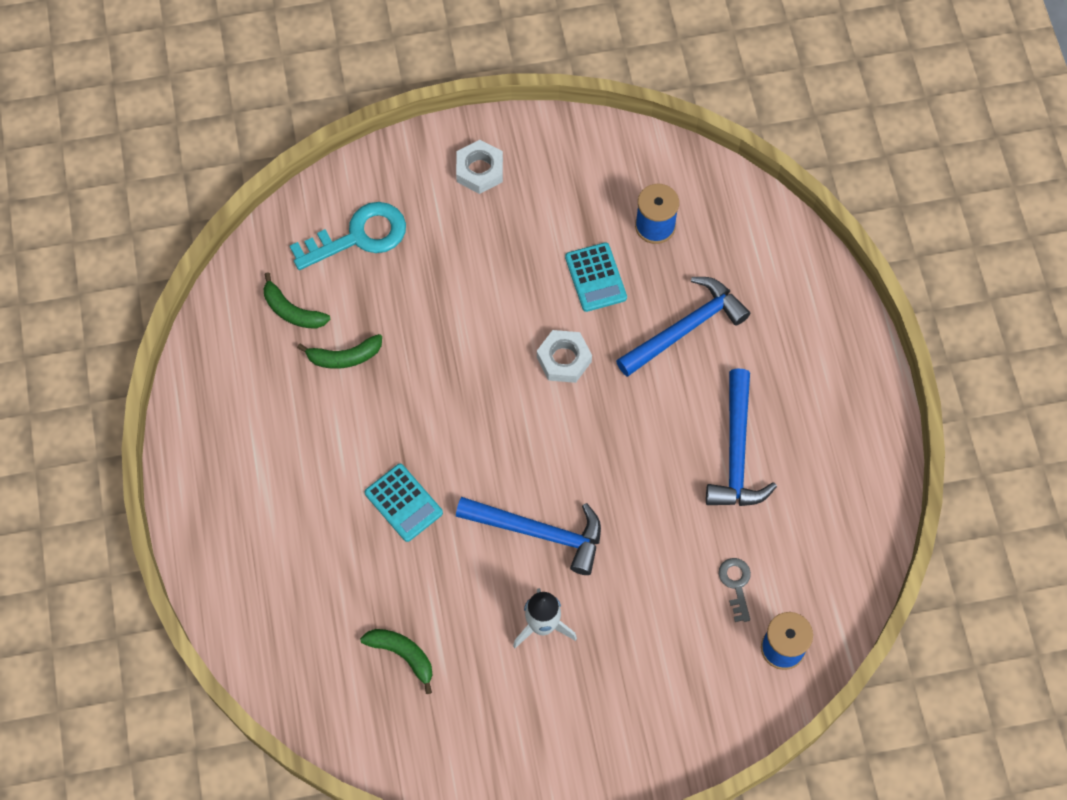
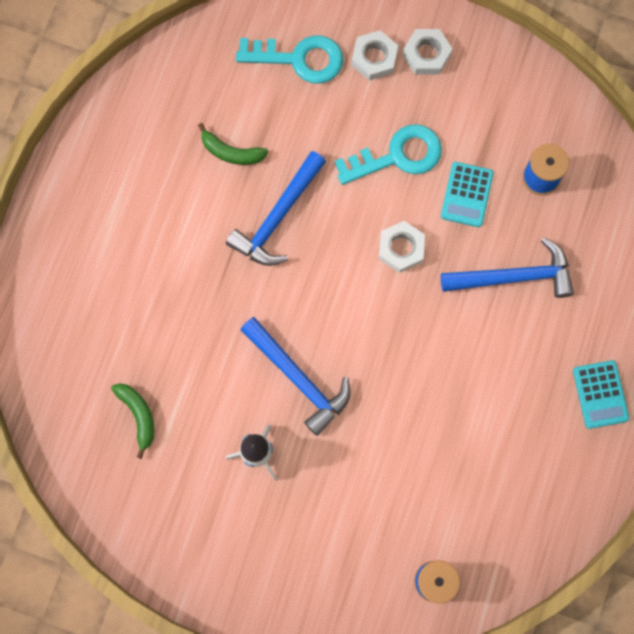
camera: 30 degrees right, 10 degrees up
(292, 310) = (213, 92): green banana -> none
(403, 503) = (208, 295): turquoise calculator -> turquoise calculator (600, 394)
(431, 199) = (374, 58): none -> white nut
(509, 276) = (398, 155): none -> turquoise key
(736, 584) = (428, 508): grey key -> none
(737, 452) = (493, 402): blue hammer -> blue hammer (278, 217)

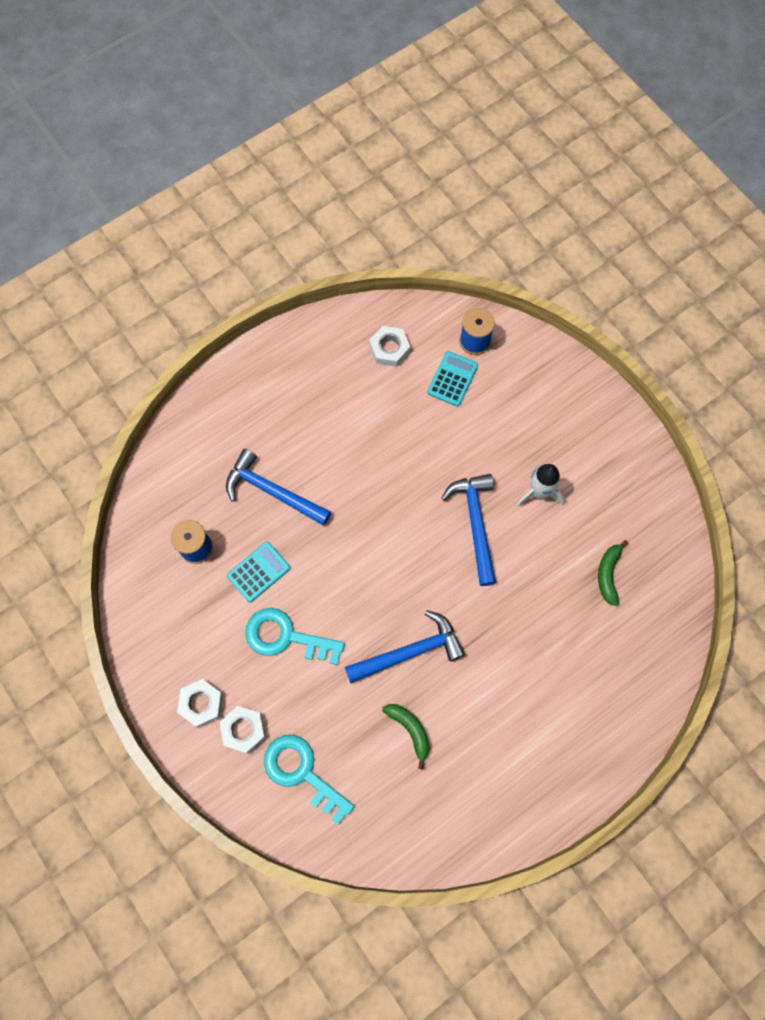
camera: 145 degrees left, 5 degrees down
(401, 249) = (336, 565): white nut -> white nut (389, 349)
(600, 394) = (278, 379): turquoise calculator -> turquoise calculator (452, 379)

